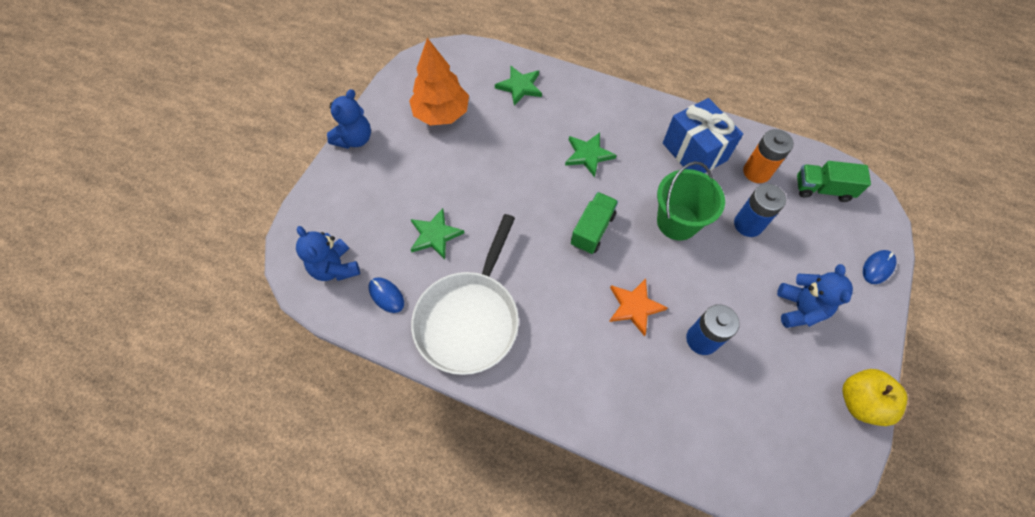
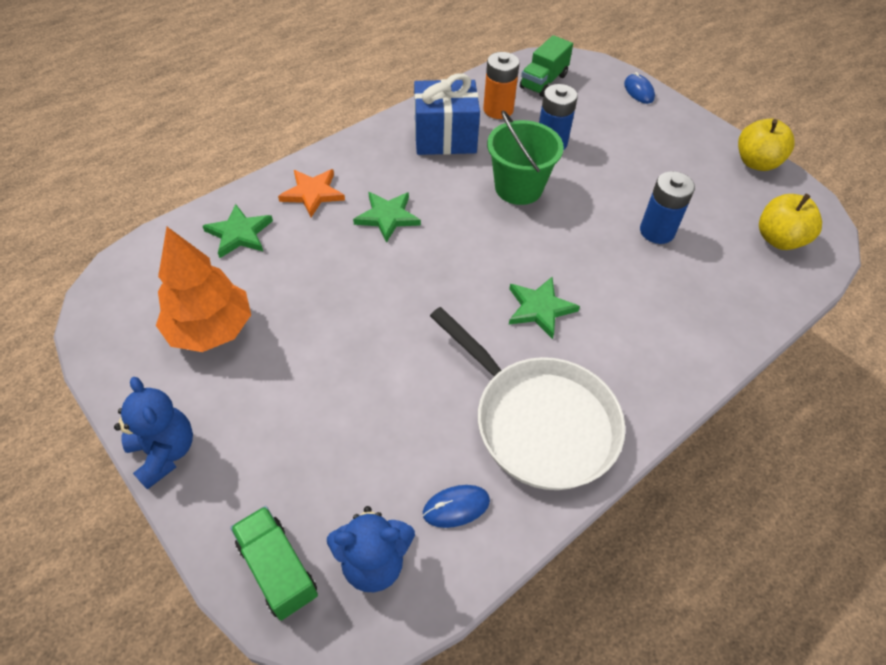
camera: 65 degrees left, 10 degrees down
(435, 235) = (398, 412): green star -> green star (539, 308)
(592, 230) = (487, 256): green truck -> green truck (278, 569)
(634, 307) = (597, 264): orange star -> orange star (312, 193)
(766, 447) = (779, 239): none -> yellow apple
(799, 309) = (655, 154): blue teddy bear -> none

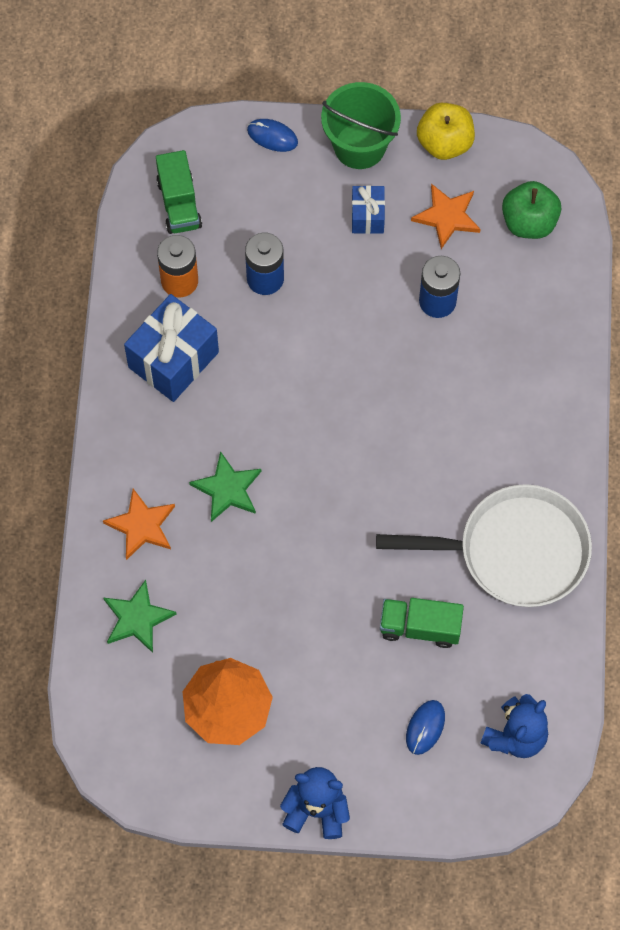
camera: 45 degrees left, 15 degrees up
(278, 569) = (470, 795): green truck -> green truck (420, 627)
(456, 507) = (525, 657): blue mouse -> blue mouse (425, 727)
(518, 188) = (292, 358): green bucket -> green bucket (359, 146)
(539, 308) = (426, 461): green star -> none
(657, 160) = (367, 216): none -> blue gift
(716, 196) = (447, 216): none -> orange star
(779, 239) = (529, 222): yellow apple -> green apple

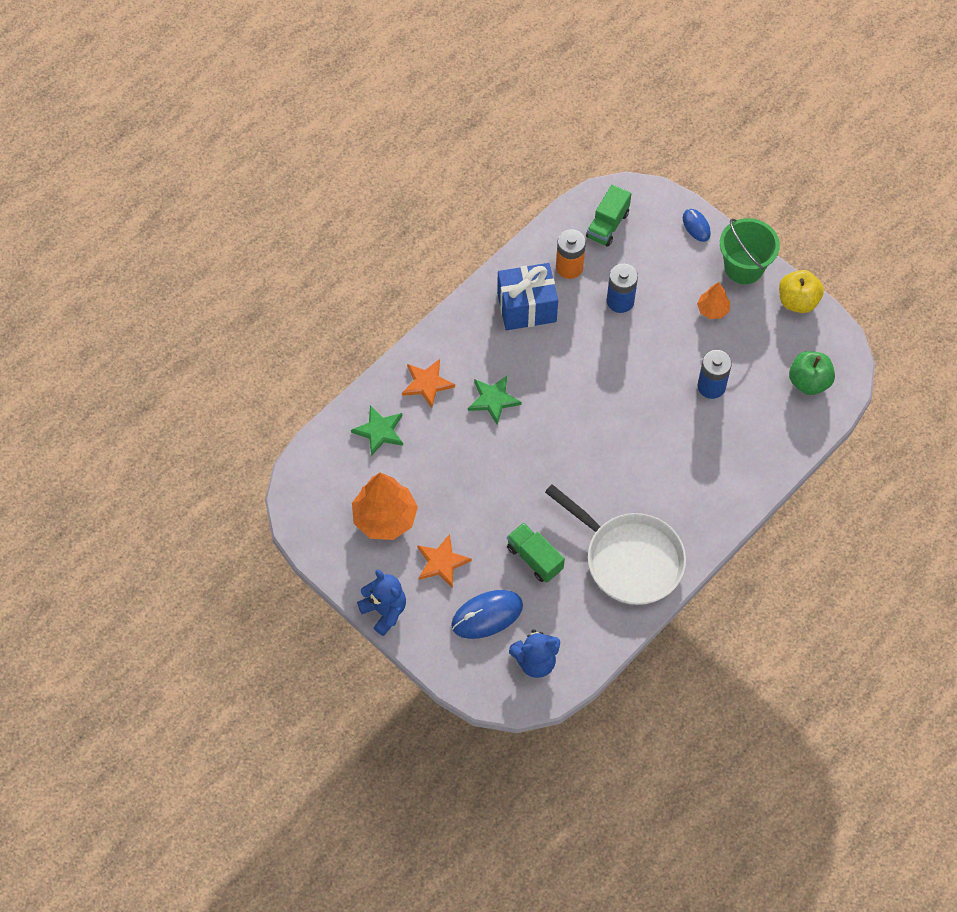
camera: 40 degrees right, 5 degrees down
(367, 216) = (712, 310): blue gift -> orange tree
(425, 727) = (487, 615): blue mouse -> blue mouse, size x1.71
(447, 216) = (761, 343): orange star -> orange star (442, 562)

